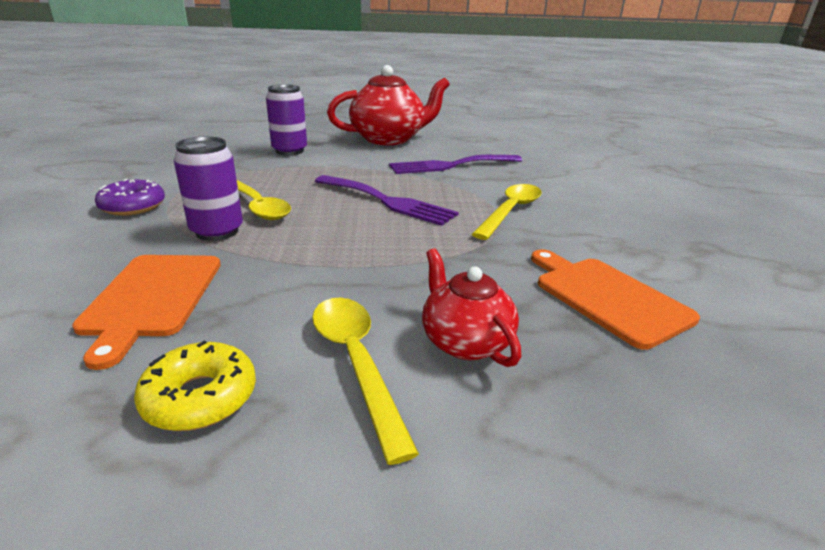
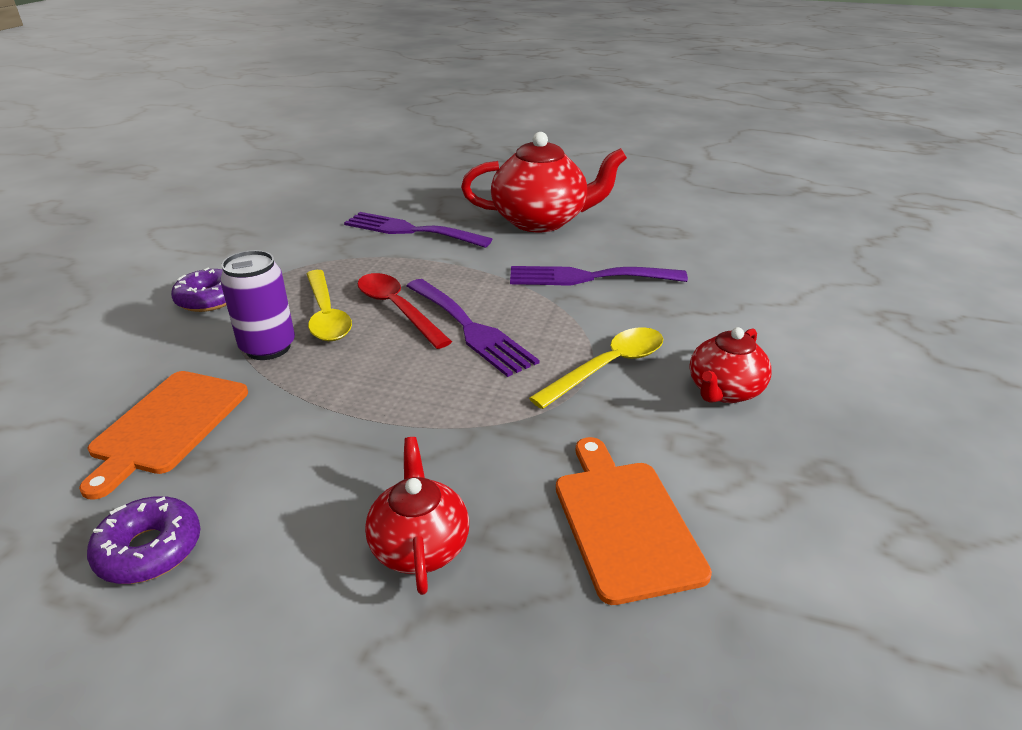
camera: 20 degrees right, 5 degrees up
(200, 397) = (149, 550): yellow donut -> purple donut
(289, 151) = (410, 230): purple can -> purple fork
(317, 196) = (397, 309): none -> red spoon
(356, 363) = (299, 545): yellow spoon -> none
(600, 214) = (724, 391): none -> red teapot

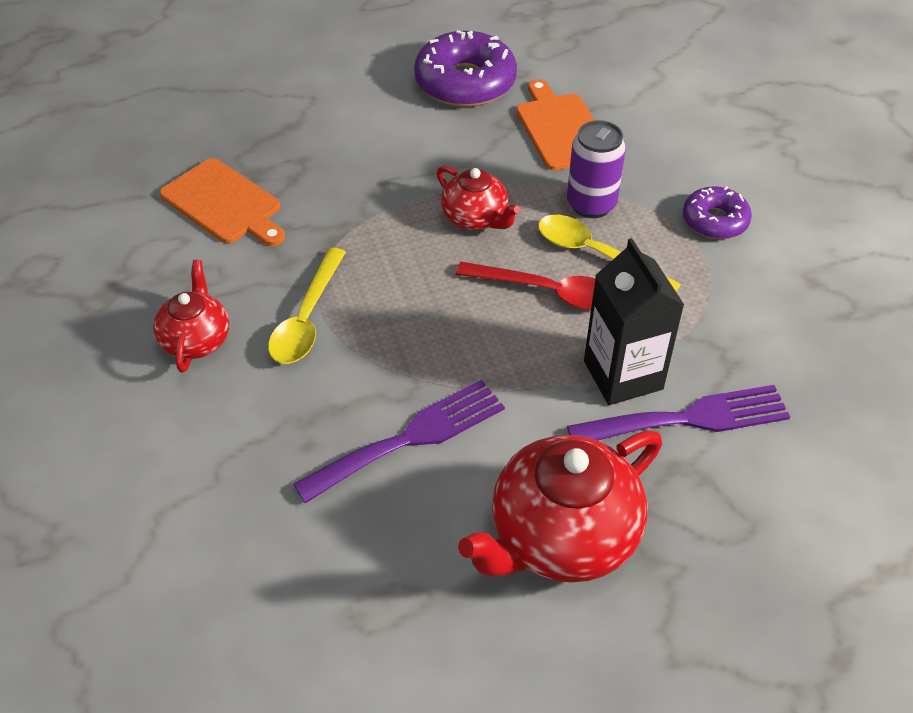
camera: 145 degrees right, 15 degrees up
(149, 550) = (465, 82): purple donut -> purple donut, size x1.72
(416, 256) = (623, 375): none -> black carton
(420, 545) = (331, 142): red teapot -> red teapot (476, 218)
(470, 329) = (458, 302): purple fork -> none

